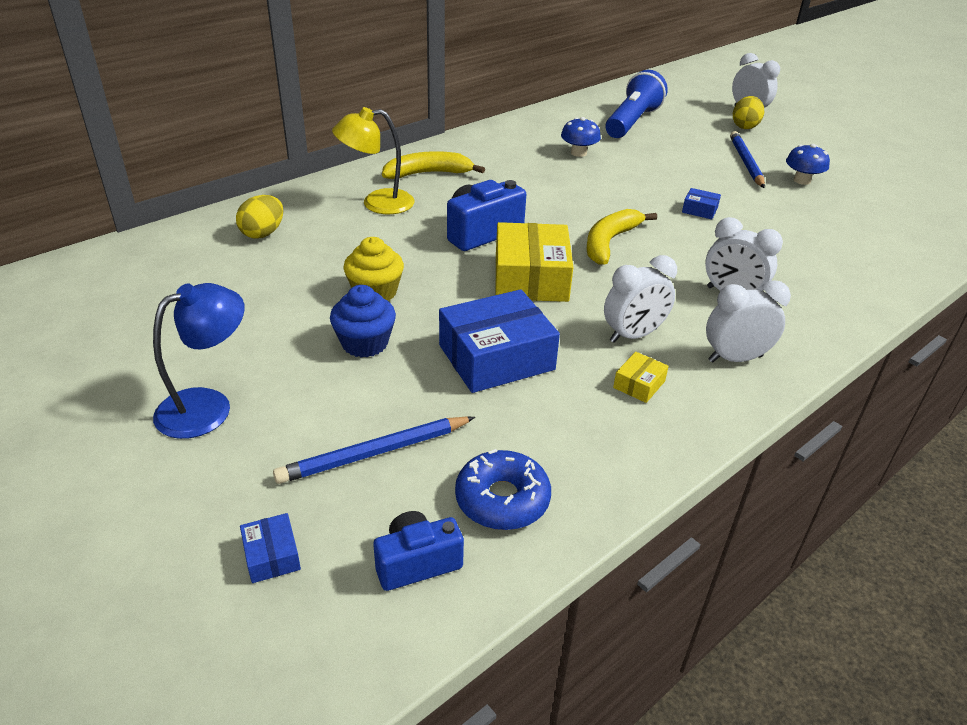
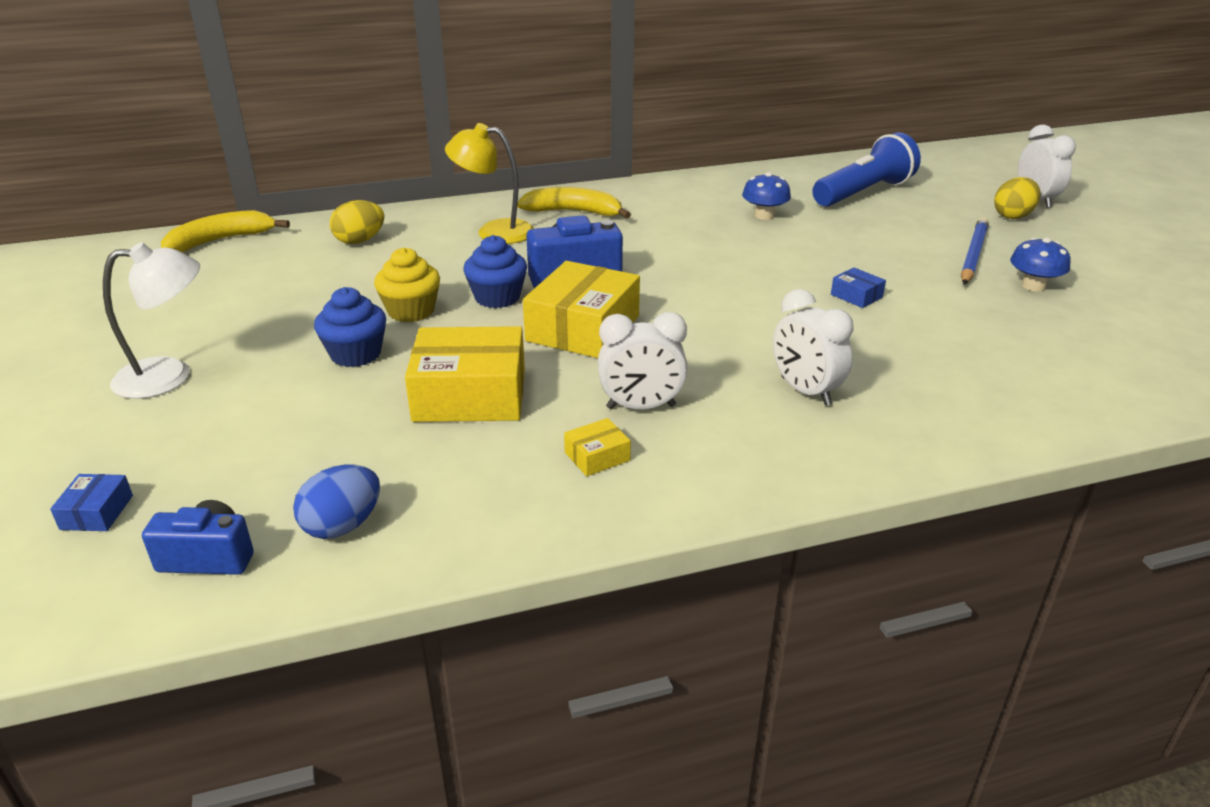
camera: 25 degrees right, 5 degrees down
(208, 406) = (169, 376): blue lamp -> white lamp
(374, 453) = (267, 452): blue pencil -> none
(437, 265) = (497, 297): none -> blue cupcake
(496, 357) = (470, 395): blue box -> yellow box
(502, 499) = (342, 526): blue donut -> blue egg
(609, 242) = (709, 310): yellow banana -> yellow banana (221, 240)
(735, 358) = (740, 457): white clock -> none

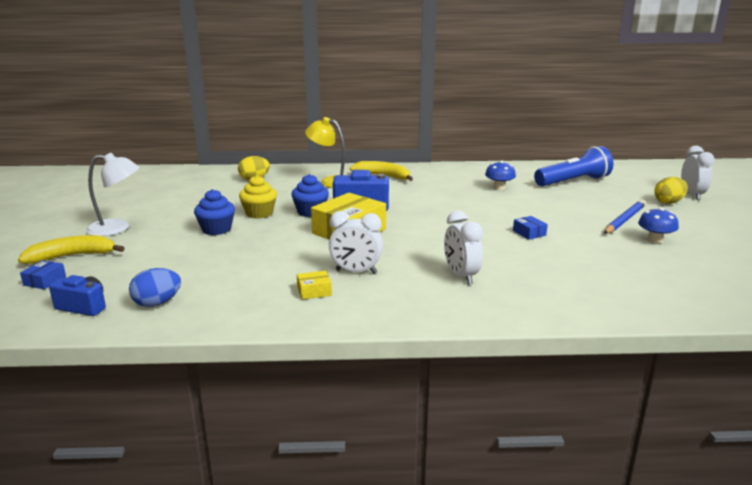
camera: 15 degrees right, 10 degrees down
(221, 240) = (183, 172): yellow banana -> yellow banana (72, 256)
(470, 395) = (264, 254): yellow box -> none

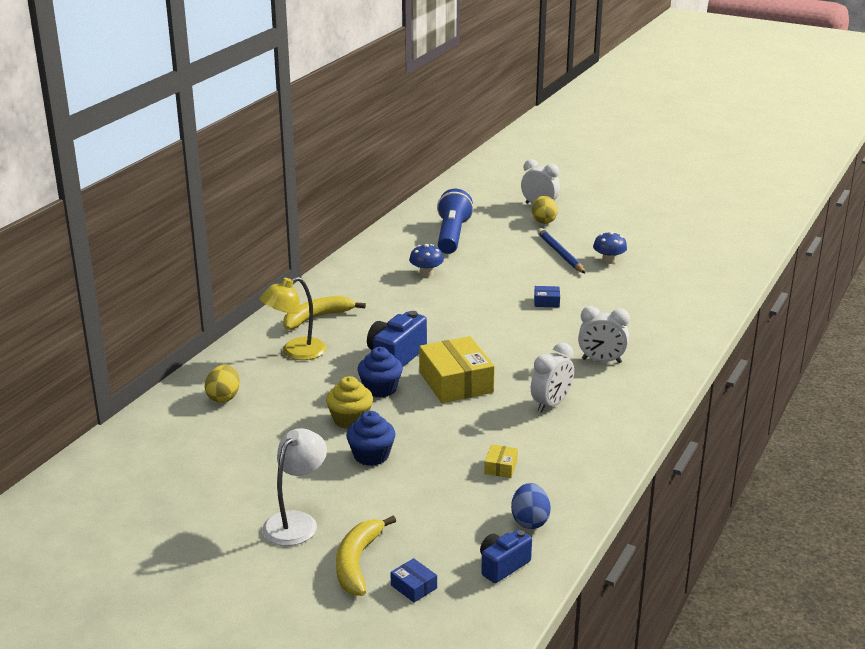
camera: 60 degrees left, 5 degrees up
(314, 291) = (573, 435): yellow box -> yellow box (501, 467)

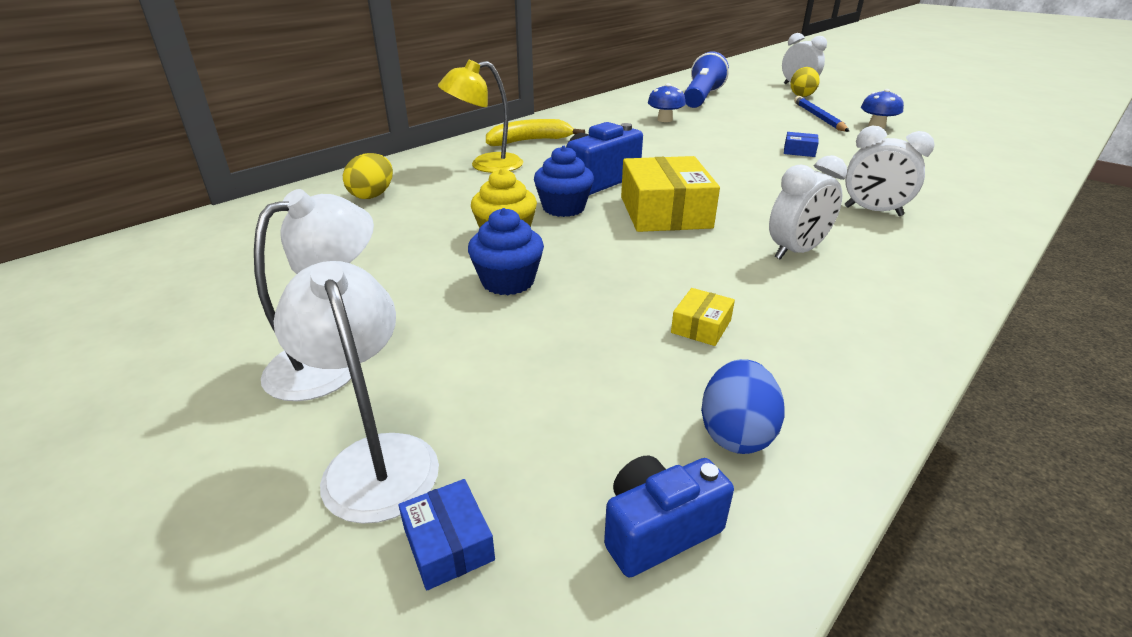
camera: 15 degrees right, 5 degrees up
(357, 562) = (375, 458): yellow banana -> white lamp

